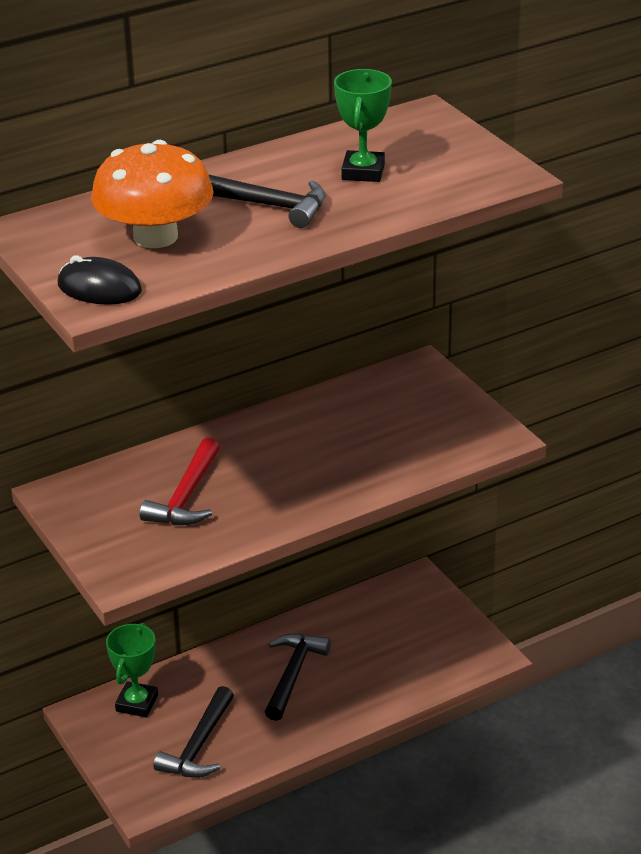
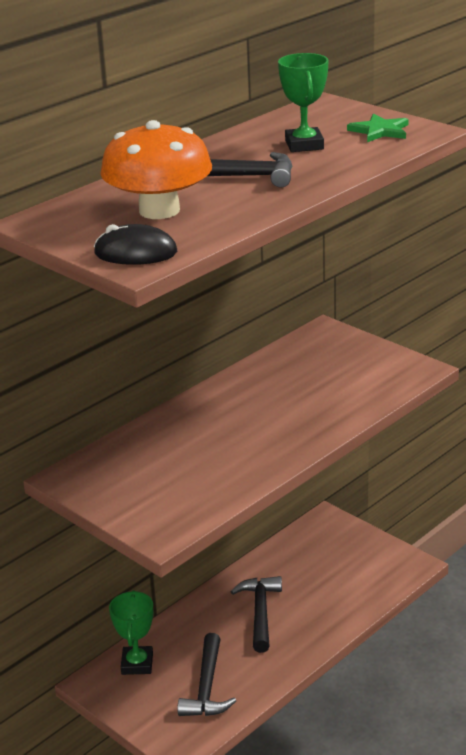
camera: 15 degrees left, 5 degrees down
(186, 496) = (184, 458): red hammer -> none
(459, 166) = (380, 131): none -> green star

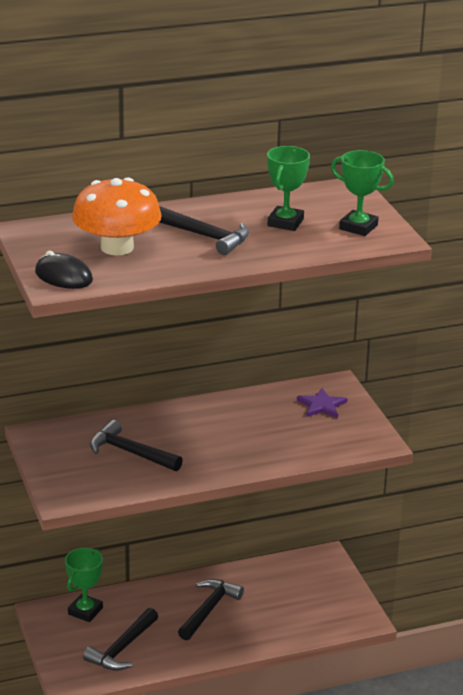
camera: 25 degrees right, 0 degrees up
(189, 461) = (130, 453): none -> black hammer
(331, 353) = (321, 405): none -> purple star
(380, 131) = (358, 227): green star -> green trophy

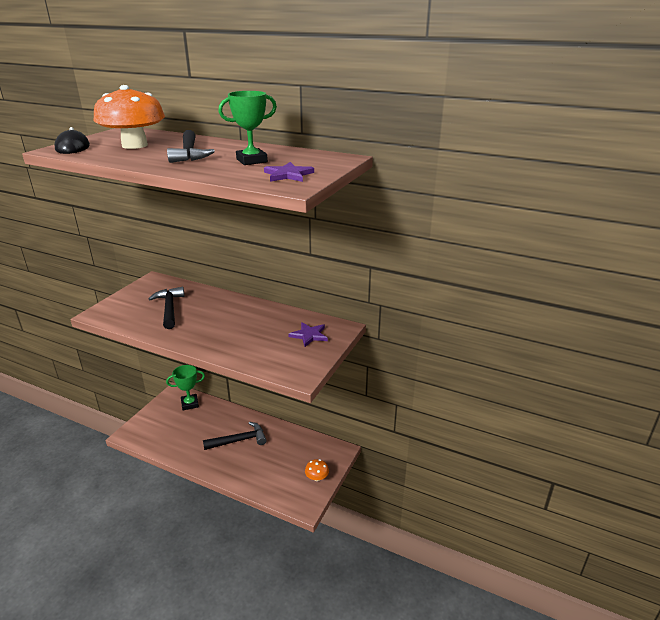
camera: 45 degrees right, 0 degrees up
(122, 648) = (173, 433): black hammer -> none
(340, 592) = (317, 477): none -> orange mushroom
(358, 227) = (288, 175): green trophy -> purple star

